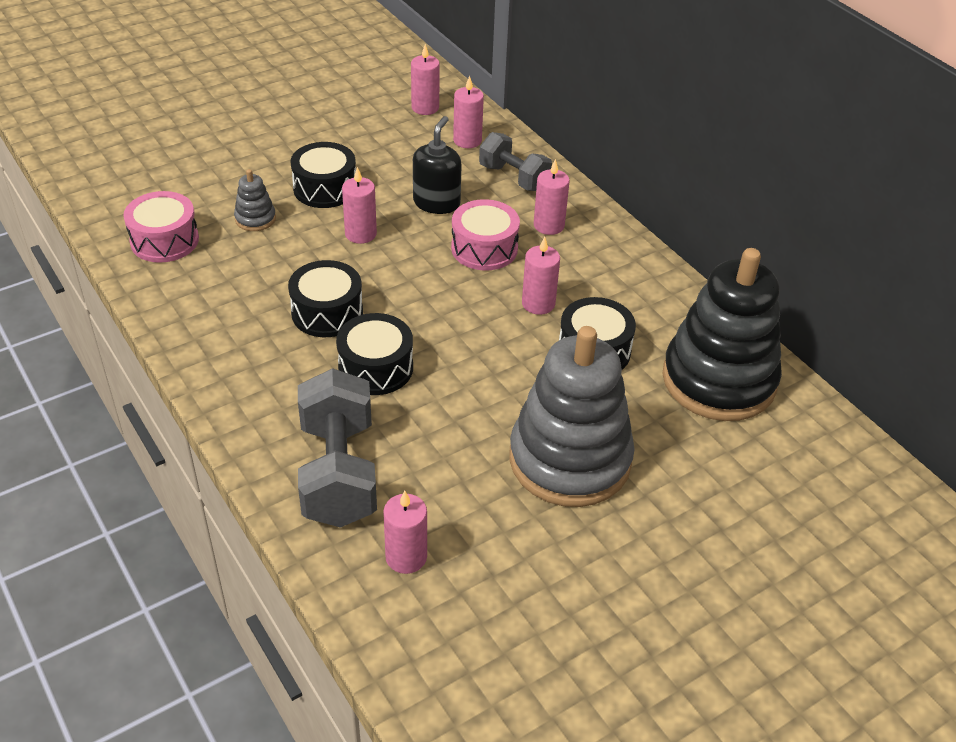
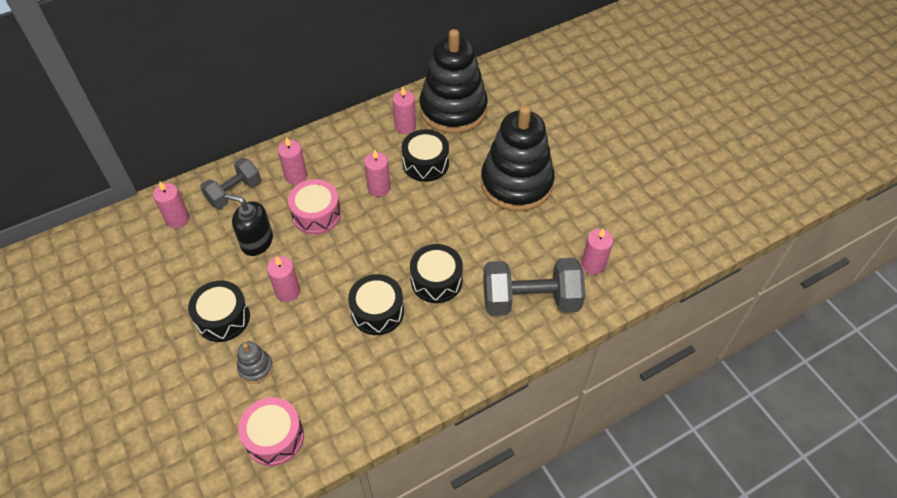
camera: 85 degrees left, 10 degrees up
(425, 108) = (121, 246): pink candle -> pink candle (405, 126)
(569, 459) = (516, 183): grey stacking toy -> black stacking toy

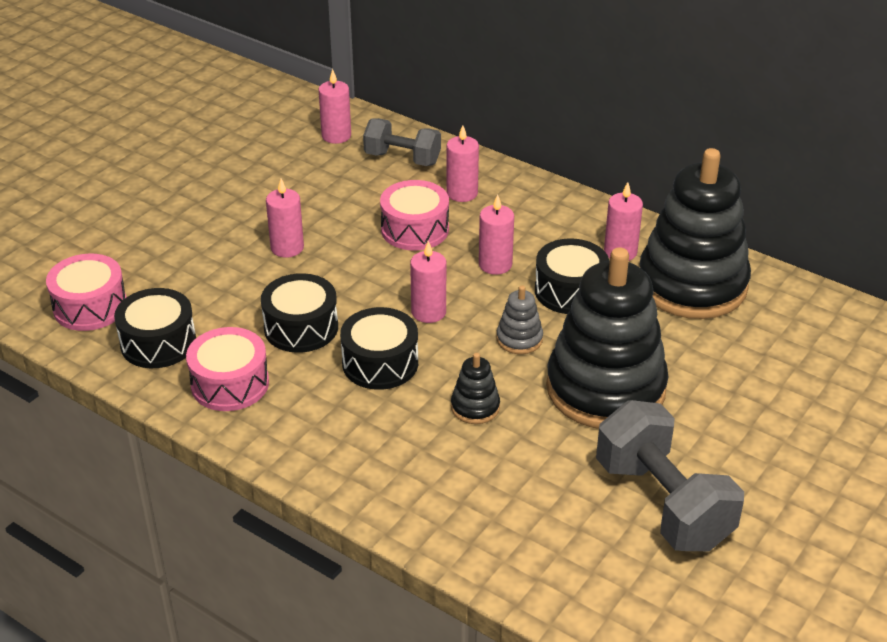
camera: 65 degrees right, 15 degrees down
(223, 318) = (224, 215): black drum -> black drum (158, 343)
(255, 368) = (171, 261): grey stacking toy -> grey stacking toy (519, 339)
(257, 242) = (343, 200): black soap dispenser -> none
(410, 370) = (230, 384): none -> pink drum
(500, 248) = (475, 407): none -> black stacking toy
(530, 300) = (404, 464): grey dumbbell -> grey dumbbell (662, 504)
(593, 265) = (513, 515): pink candle -> pink candle (428, 312)

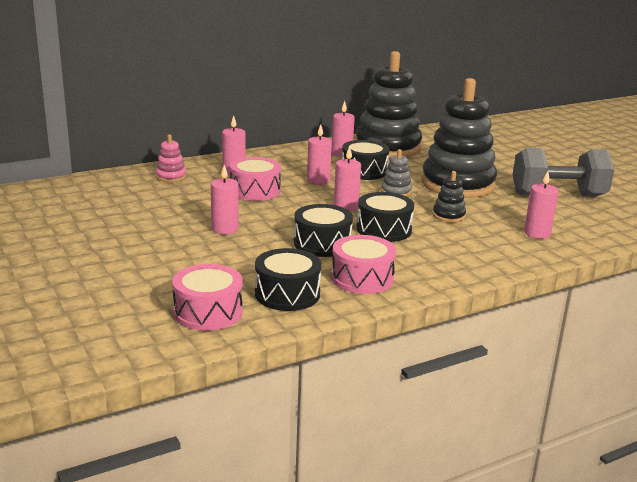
camera: 65 degrees left, 15 degrees down
(336, 136) = (111, 187): pink candle -> pink candle (537, 233)
(402, 158) = (171, 177): grey dumbbell -> pink stacking toy

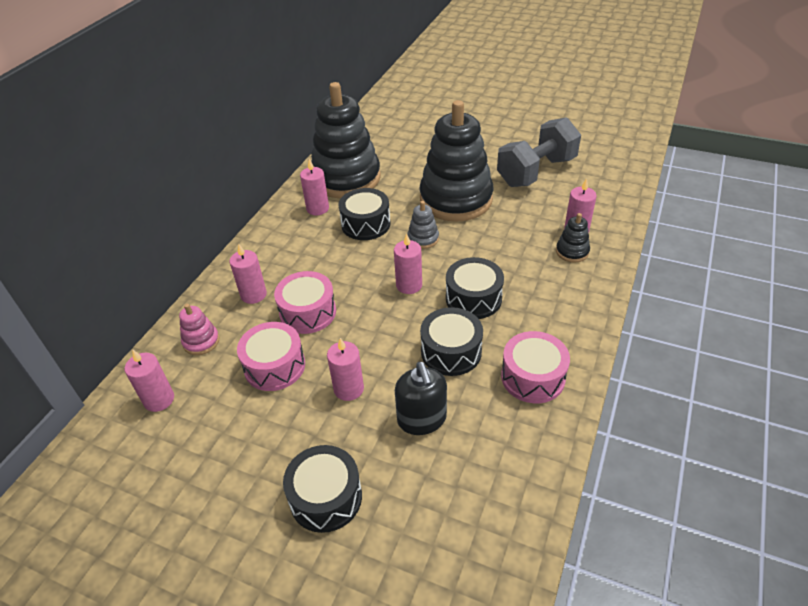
camera: 35 degrees left, 20 degrees up
(208, 312) = (477, 522): pink drum -> pink drum (274, 366)
(249, 260) = (422, 419): none -> black soap dispenser
(287, 294) = (506, 443): black drum -> black drum (326, 497)
(318, 181) = (344, 262): pink candle -> pink candle (159, 399)
(448, 216) = (496, 247): black stacking toy -> black stacking toy (572, 252)

